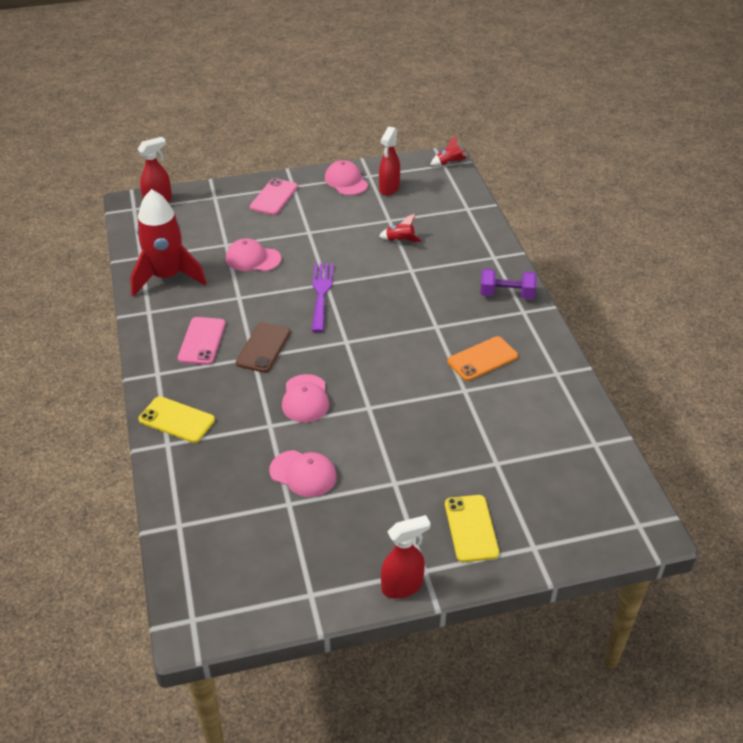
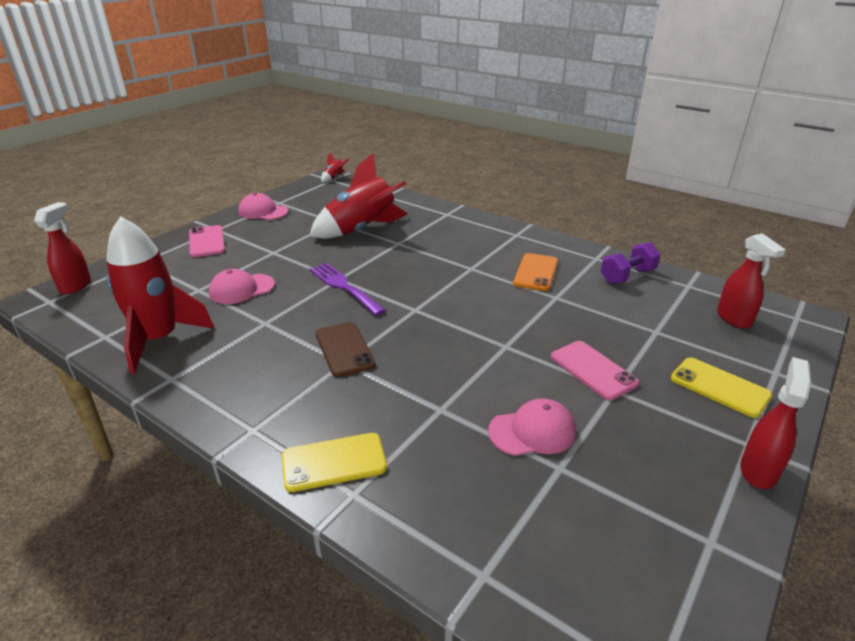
camera: 40 degrees left, 10 degrees down
(202, 341) = (270, 374): pink phone -> pink phone (593, 370)
(305, 399) = (442, 369): pink cap -> none
(389, 188) = (307, 204): red spray bottle -> red spray bottle (734, 319)
(400, 241) = (362, 230): red rocket -> red rocket, size x2.49
(506, 294) = (489, 230): purple dumbbell -> purple dumbbell (627, 276)

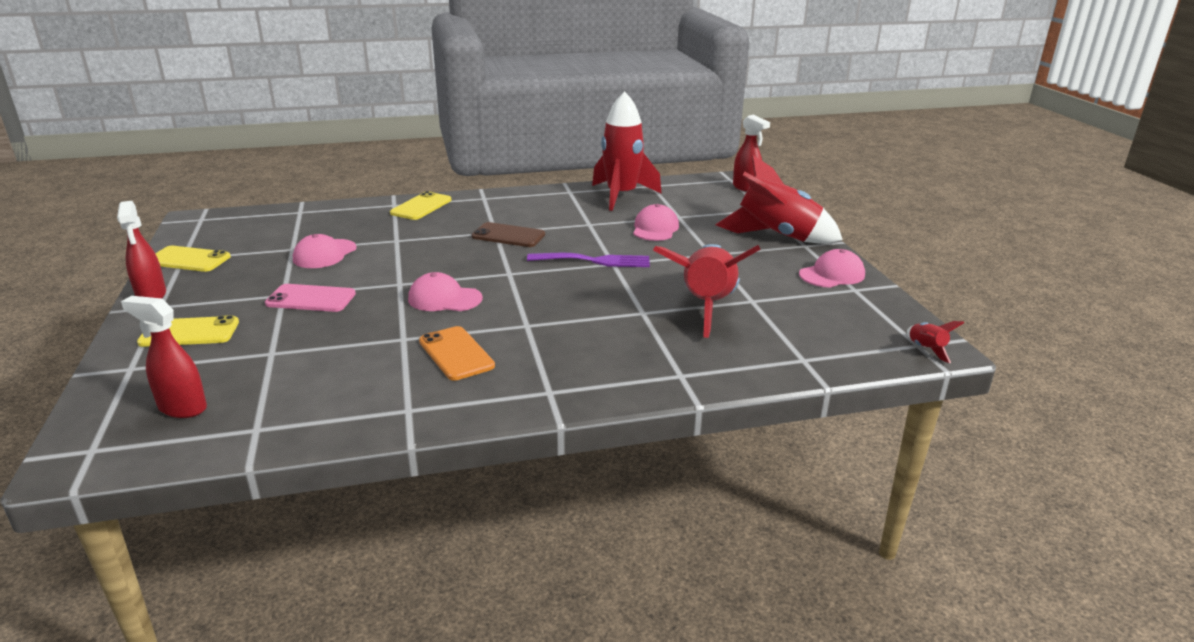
camera: 130 degrees right, 5 degrees down
(206, 242) = (776, 236): pink phone -> red rocket
(491, 312) = (444, 299): none -> pink cap
(627, 276) = (346, 403): purple dumbbell -> none
(702, 530) = (189, 259): none -> yellow phone

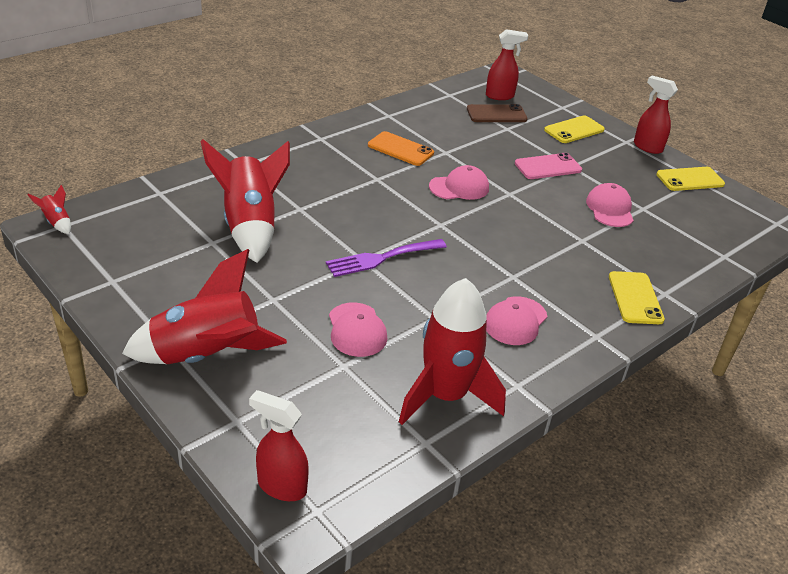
camera: 150 degrees right, 10 degrees up
(508, 236) = (494, 273): brown phone -> brown phone (496, 114)
(832, 274) = (135, 298): pink cap -> pink cap (515, 321)

